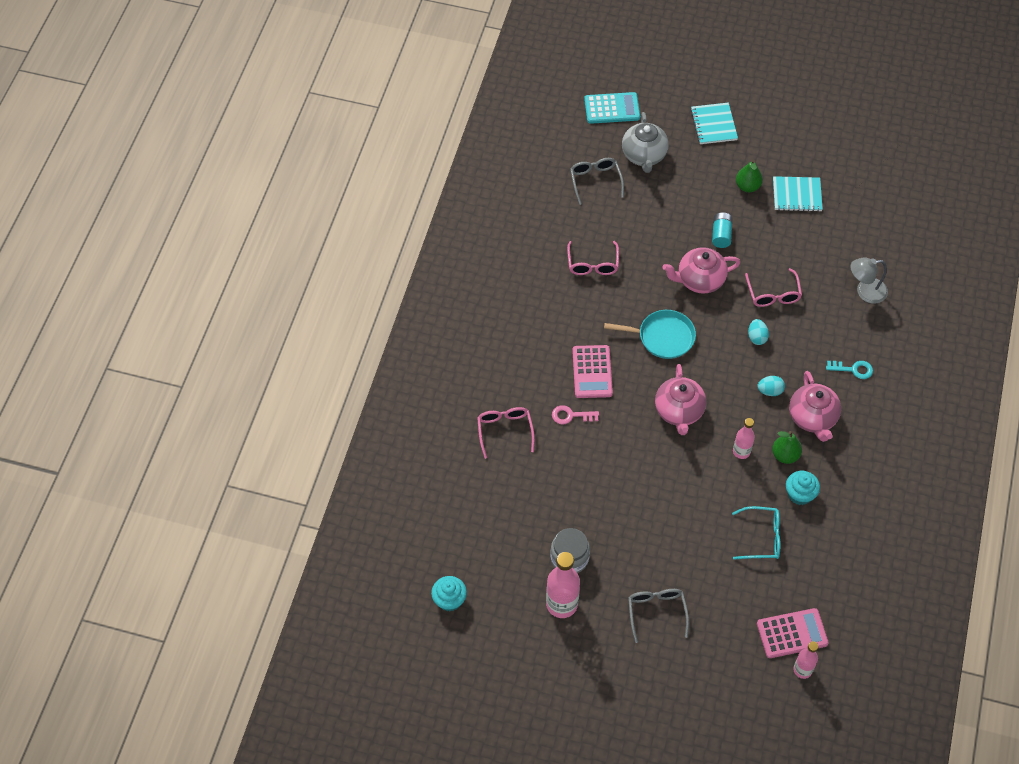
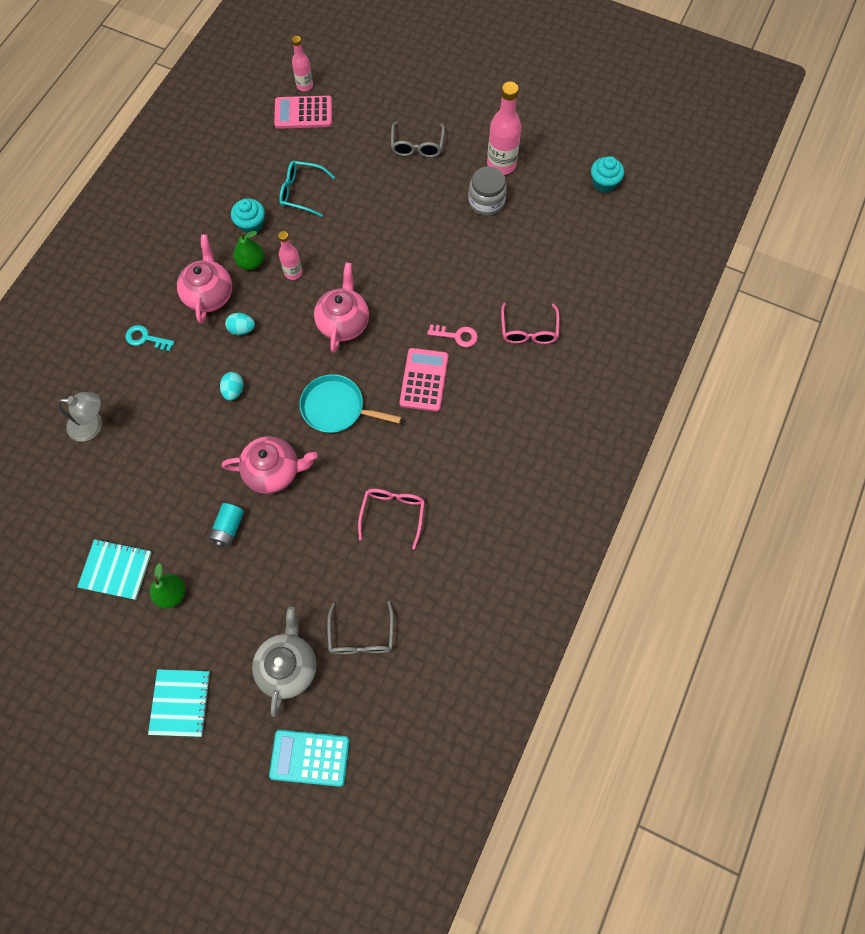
camera: 170 degrees left, 10 degrees up
(773, 294) = (196, 439): pink glasses -> none

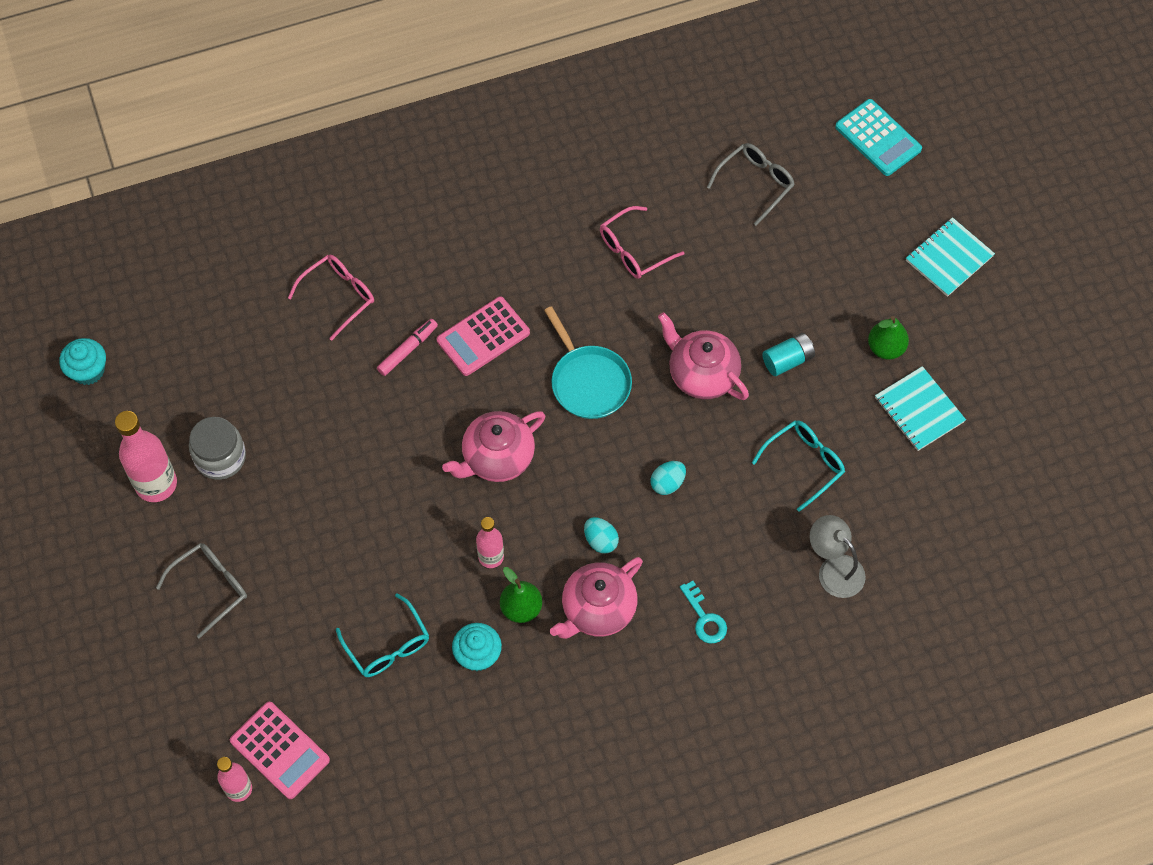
camera: 135 degrees left, 5 degrees down
(162, 472) = (804, 463): none -> turquoise glasses
(288, 666) = (836, 211): grey teapot -> none
(457, 336) = (408, 350): pink key -> pink marker

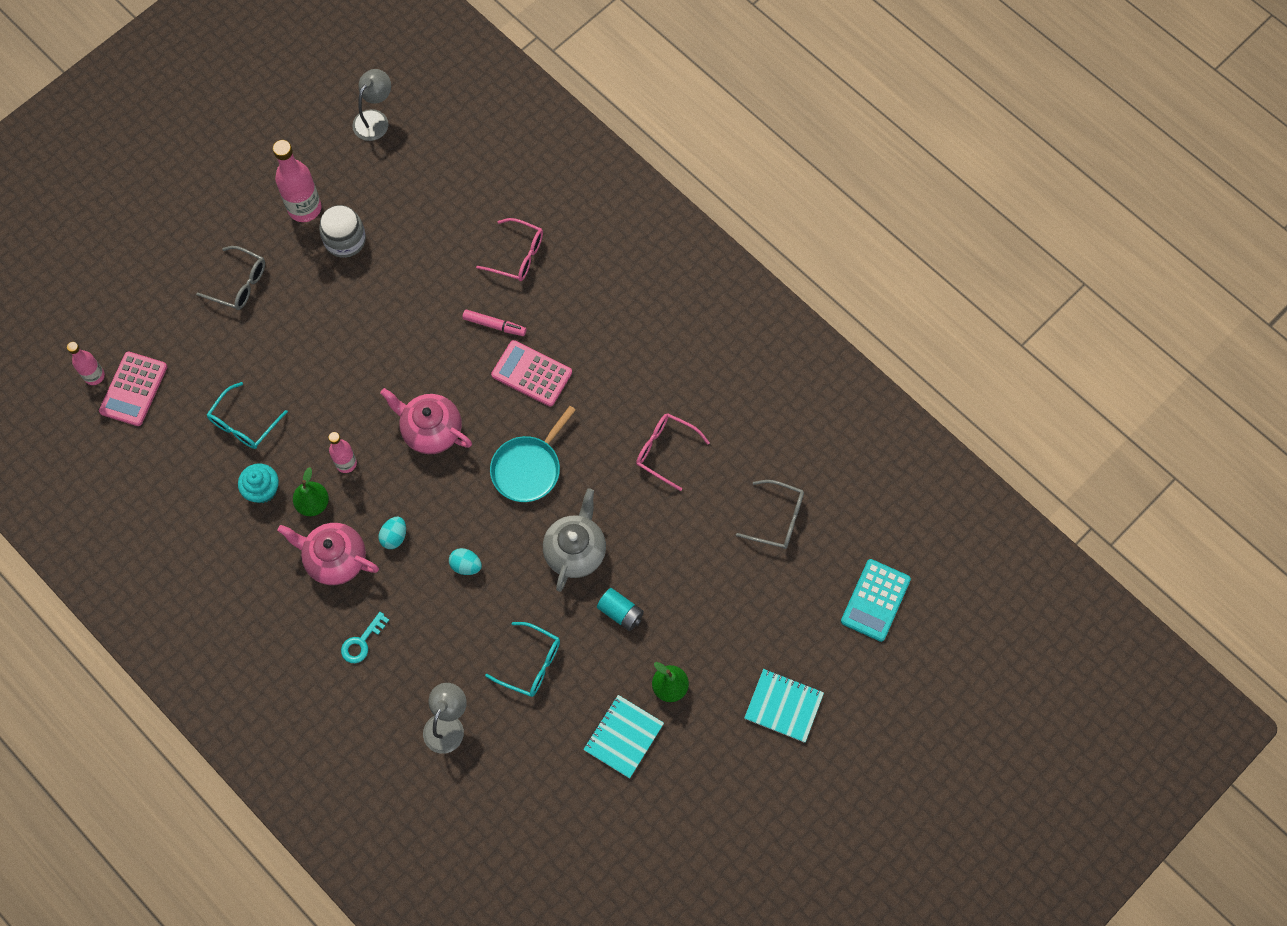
camera: 65 degrees right, 5 degrees up
(88, 370) = (375, 119): turquoise cupcake -> grey lamp
(702, 374) = (575, 551): pink teapot -> grey teapot

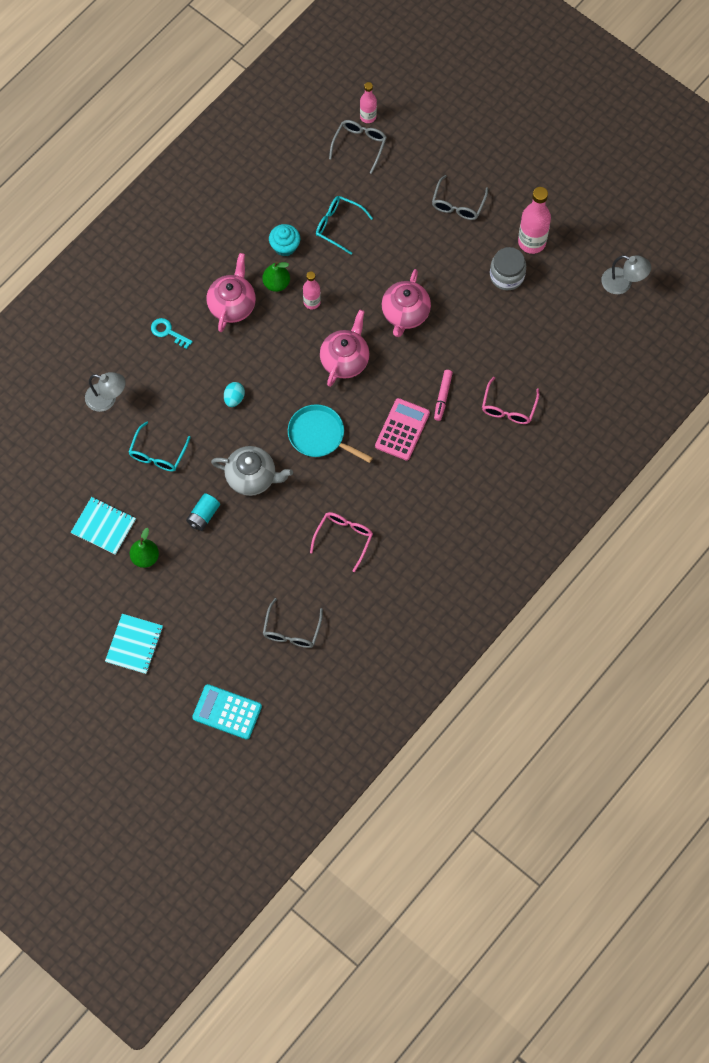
camera: 85 degrees right, 0 degrees up
(133, 389) = (359, 145): pink calculator -> grey glasses
(378, 357) = (405, 314): none -> pink teapot
(394, 537) = (254, 344): turquoise egg -> none

